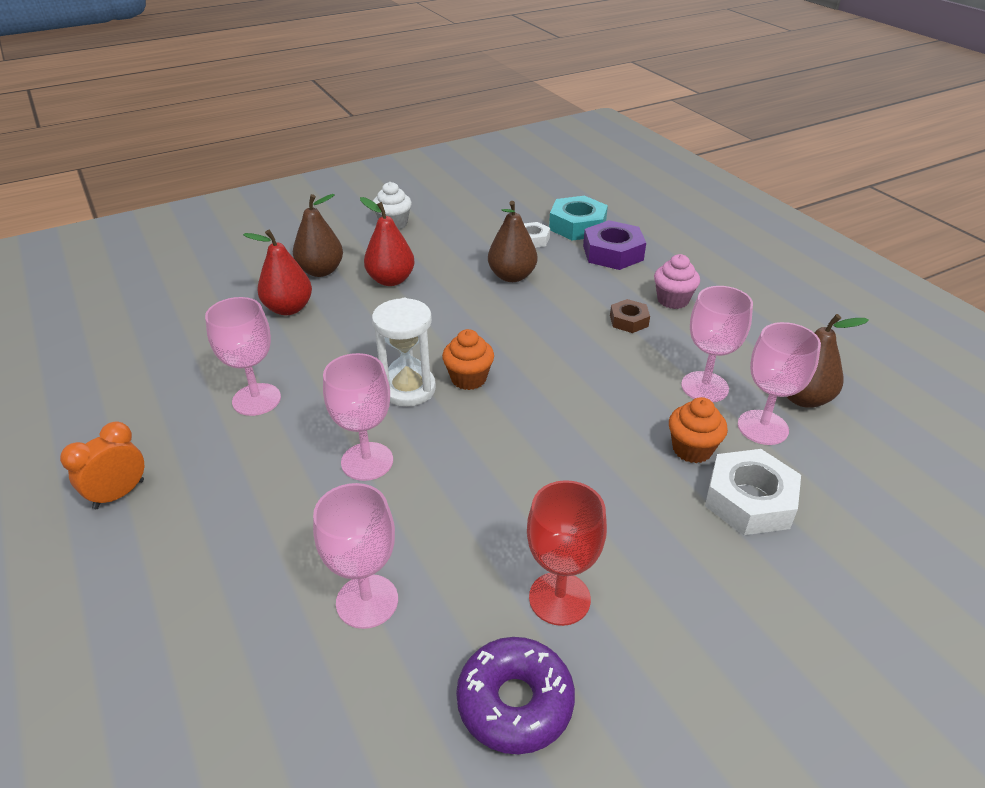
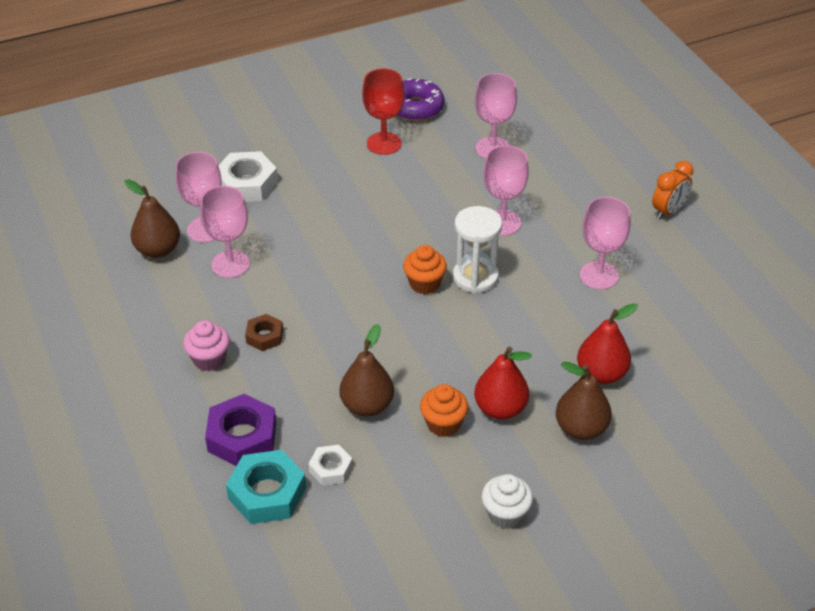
camera: 175 degrees left, 5 degrees up
(692, 449) = (267, 217): orange cupcake -> orange cupcake (443, 424)

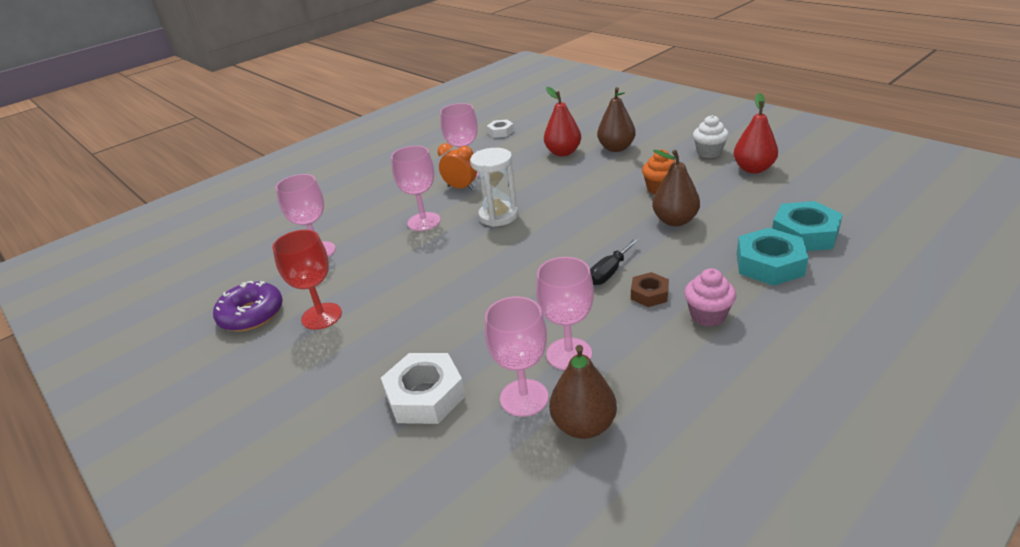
camera: 105 degrees left, 10 degrees down
(242, 437) = (769, 264): purple nut -> turquoise nut
(315, 323) = (609, 272): none -> black screwdriver
(330, 469) = (749, 216): white nut -> white nut (500, 132)
(424, 283) = (521, 235): orange cupcake -> none
(500, 408) = (625, 174): red pear -> red pear (753, 169)
(668, 211) = (382, 165): orange clock -> orange clock (461, 188)

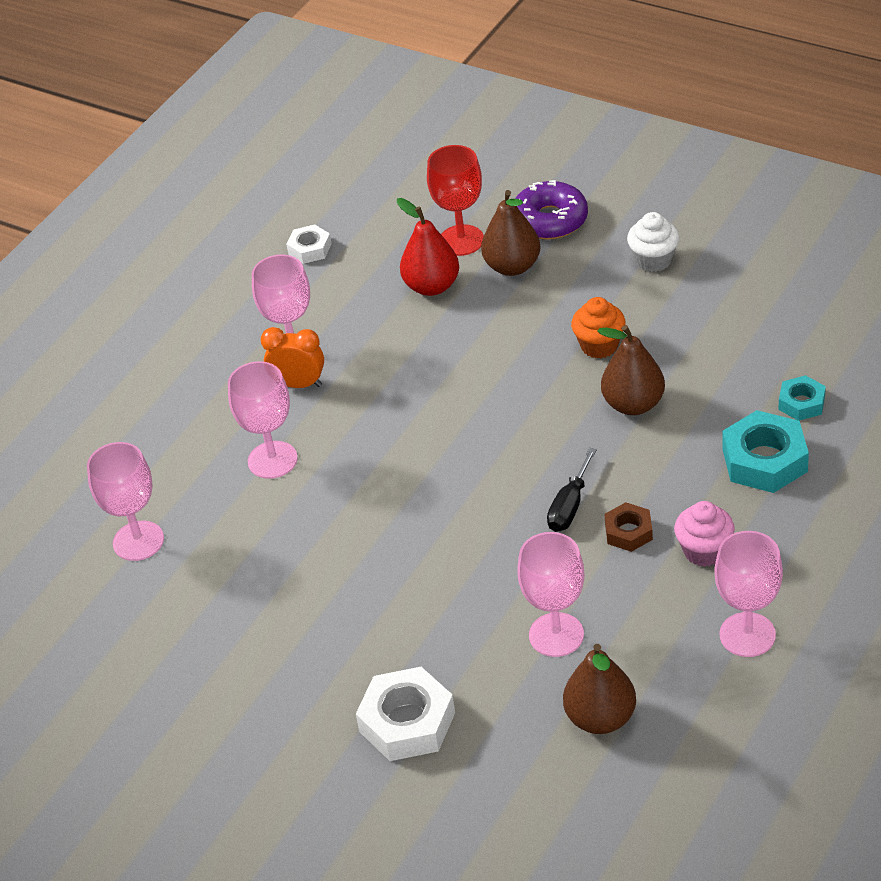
camera: 15 degrees left, 10 degrees up
(251, 314) = (107, 660): purple donut -> purple donut (550, 220)
(321, 316) = (211, 643): red goblet -> red goblet (461, 240)
(498, 216) = (381, 432): white hourglass -> none
(524, 398) = (523, 700): pink goblet -> pink goblet (747, 635)
(753, 169) = (722, 288): red pear -> none
(804, 234) = (801, 403): turquoise nut -> turquoise nut, size x0.57

